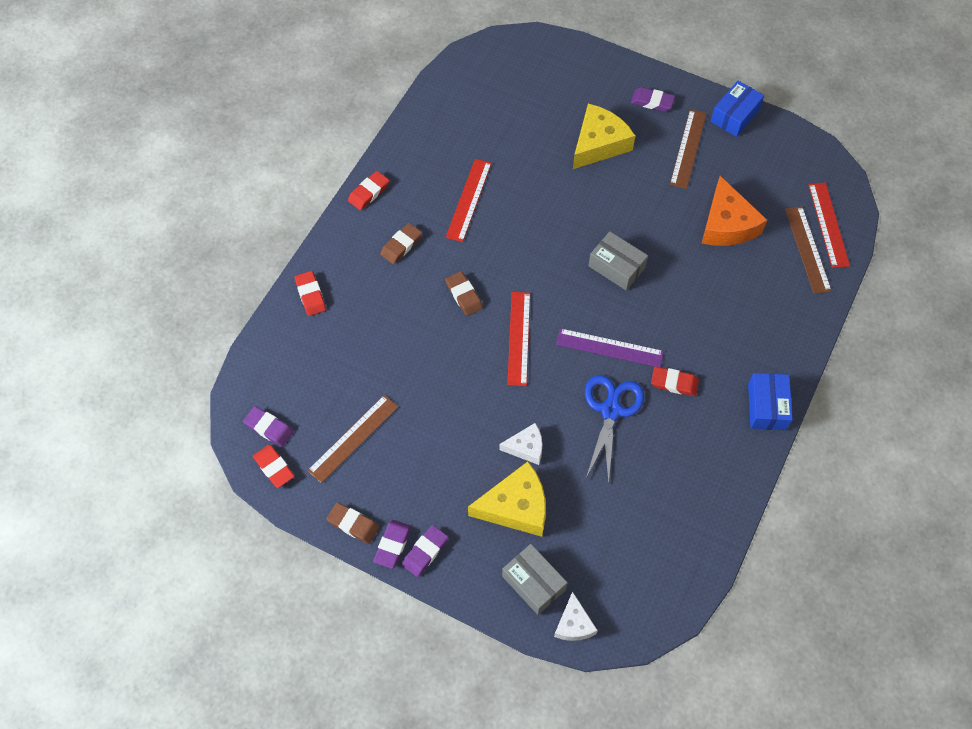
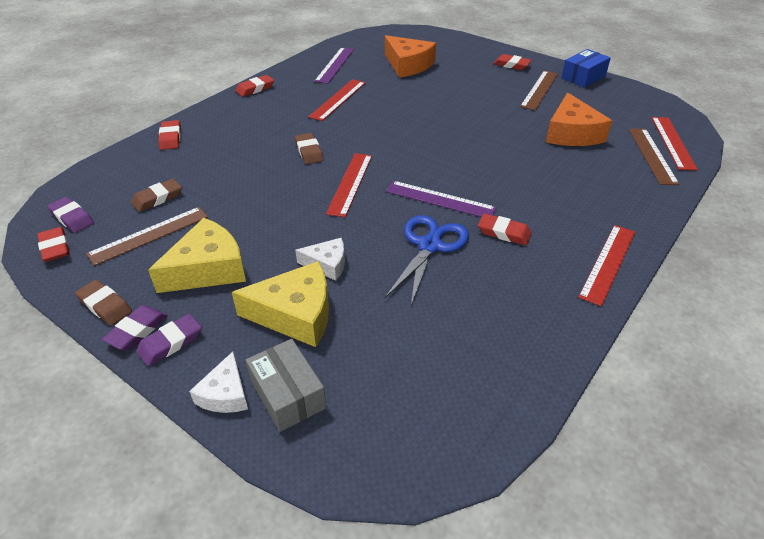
camera: 10 degrees right, 20 degrees down
(401, 245) = (267, 118): brown eraser -> brown eraser (157, 198)
(446, 131) = (335, 65): none -> purple ruler
(532, 119) = (408, 65): none -> orange cheese
(574, 624) = (324, 451): white cheese -> white cheese (225, 394)
(599, 144) = (461, 81): yellow cheese -> yellow cheese (208, 269)
(616, 267) = (460, 148): grey box -> none
(652, 101) = (511, 65): purple eraser -> red eraser
(767, 406) = (608, 263): blue box -> red ruler

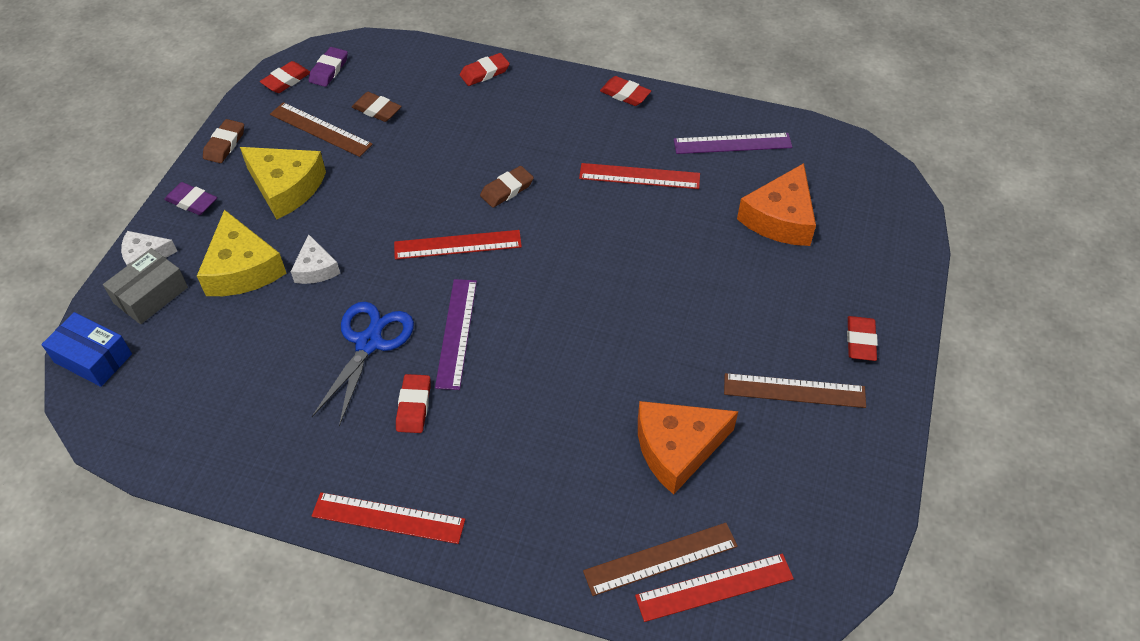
camera: 70 degrees right, 10 degrees up
(137, 330) = (201, 176): purple eraser -> none
(429, 246) = (368, 343): blue scissors -> blue scissors turned 75 degrees counterclockwise
(583, 77) = (877, 445): blue box -> blue box (93, 358)

